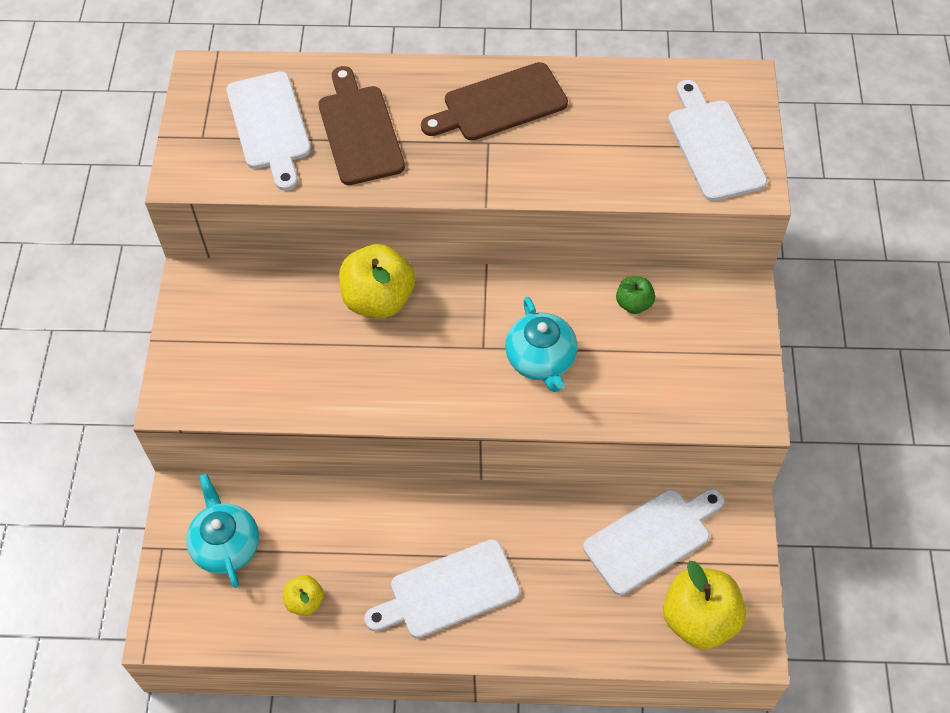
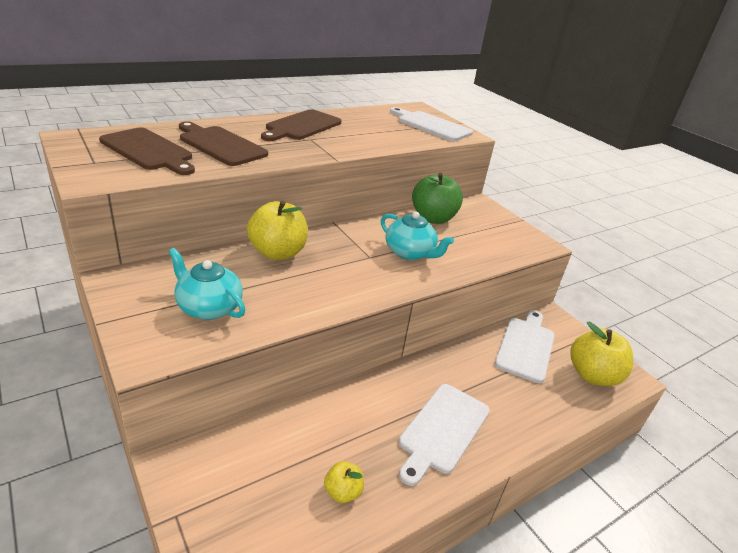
camera: 40 degrees left, 25 degrees down
(226, 545) = (240, 482): turquoise teapot -> turquoise teapot (208, 307)
(269, 125) = (148, 151): white cutting board -> brown cutting board
(634, 304) = (433, 218): green apple -> green apple, size x1.96

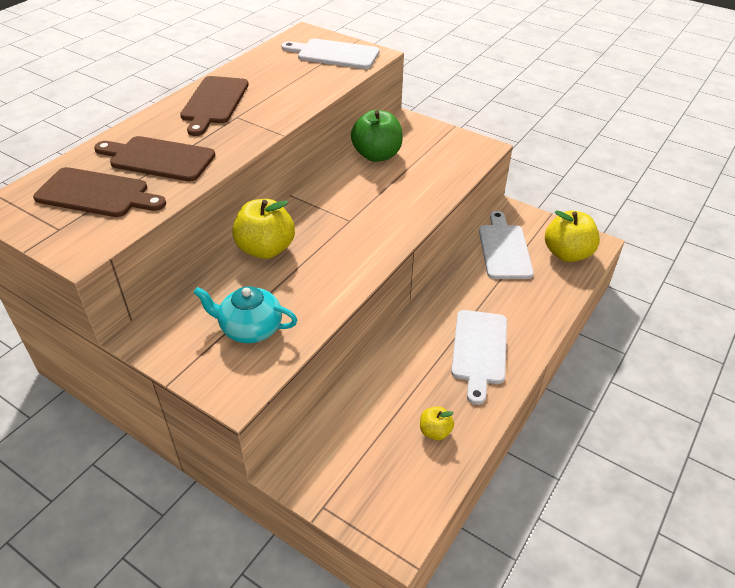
camera: 20 degrees left, 10 degrees up
(410, 253) = (381, 202): turquoise teapot -> none

